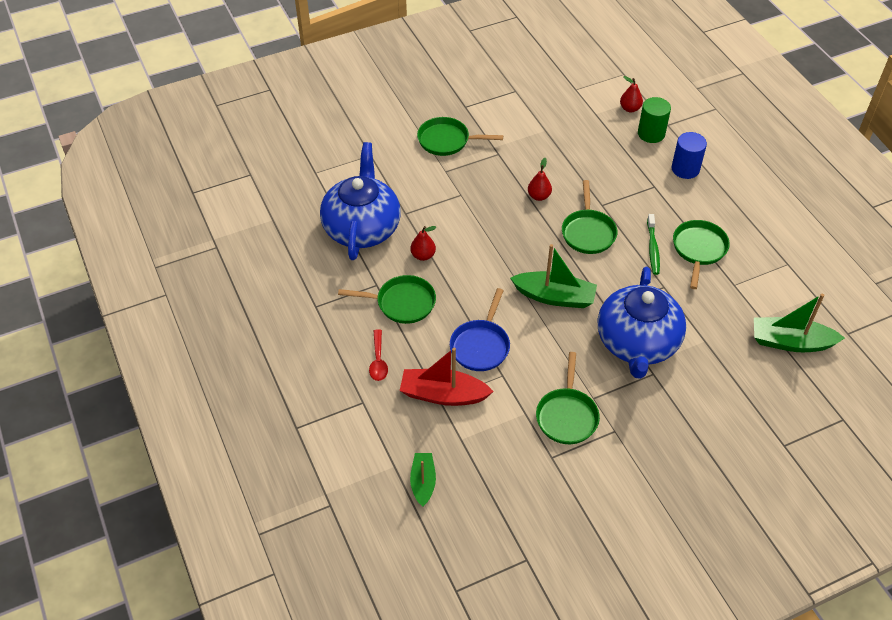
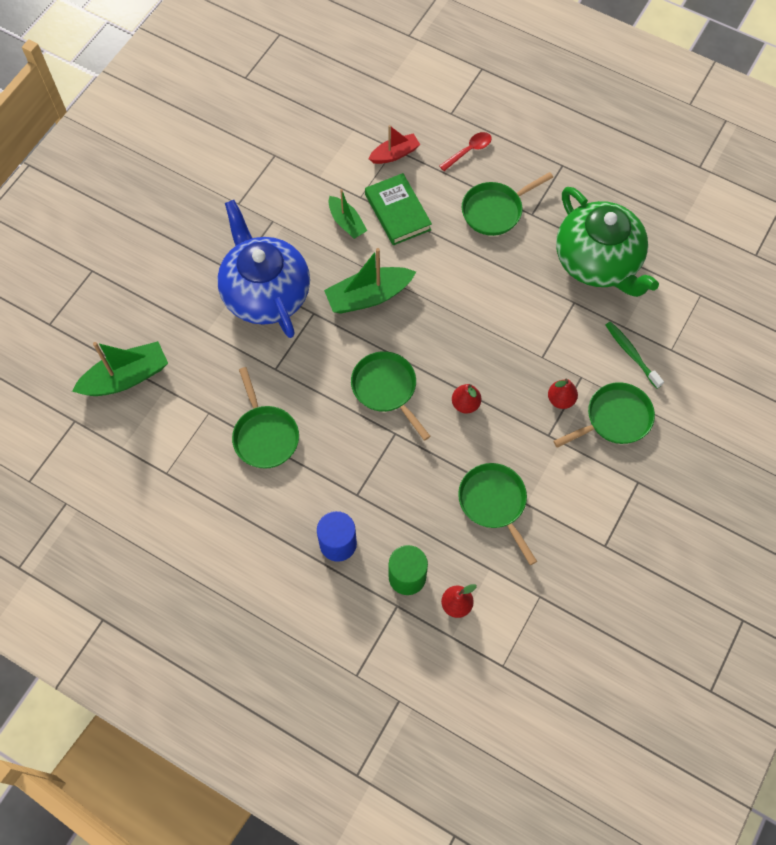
camera: 145 degrees right, 15 degrees up
(362, 228) = (598, 262): blue teapot -> green teapot
(378, 361) = (469, 151): red spoon -> red spoon turned 90 degrees clockwise
(423, 255) = (518, 267): red pear -> red pear (560, 399)
(423, 482) = (357, 84): green boat -> green boat (346, 222)
(443, 395) = (394, 154): red boat -> red boat, size x0.62
(481, 345) = (397, 212): blue pan -> green book
(567, 415) = (284, 194): green pan -> green pan (494, 503)
(653, 248) = (311, 408): green toothbrush -> green toothbrush (631, 354)

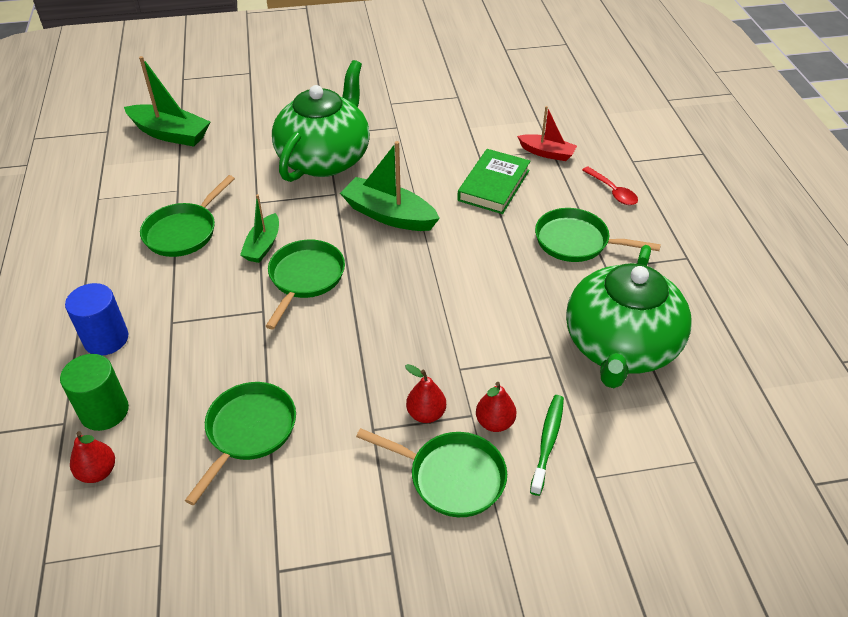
camera: 50 degrees right, 20 degrees down
(265, 293) = (325, 159): blue teapot -> green teapot
(346, 222) = (445, 164): green boat -> green boat (263, 245)
(465, 404) = (344, 342): red pear -> red pear (494, 422)
(469, 151) = (612, 191): red spoon -> red spoon turned 45 degrees clockwise

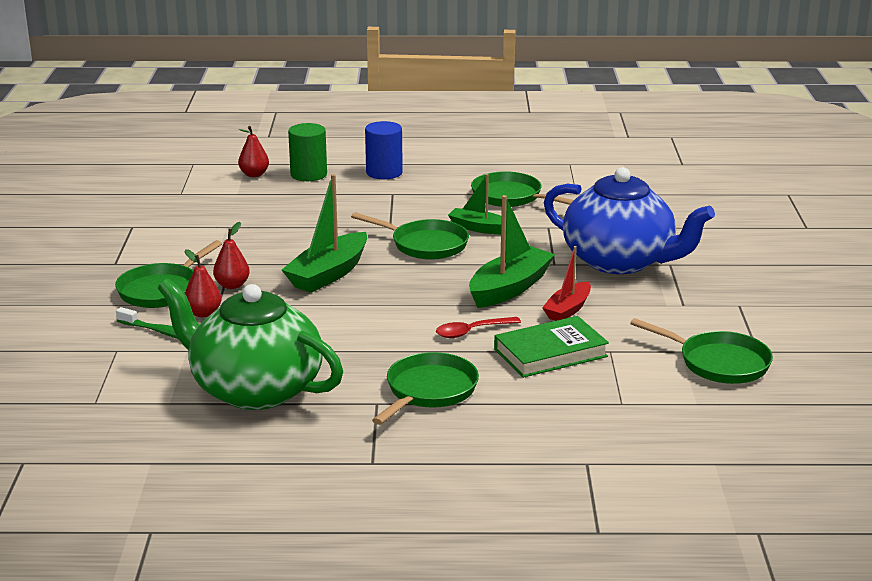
camera: 100 degrees right, 20 degrees down
(170, 134) = (675, 189): green boat -> green boat (328, 274)
(248, 432) = (258, 219): green pan -> green pan (718, 363)
(325, 159) = (620, 261): green teapot -> blue teapot
(493, 185) = (550, 353): green book -> green book turned 60 degrees counterclockwise
(547, 153) = (614, 398): red boat -> red boat (568, 310)
(612, 191) = (520, 433): red spoon -> red spoon (472, 332)

